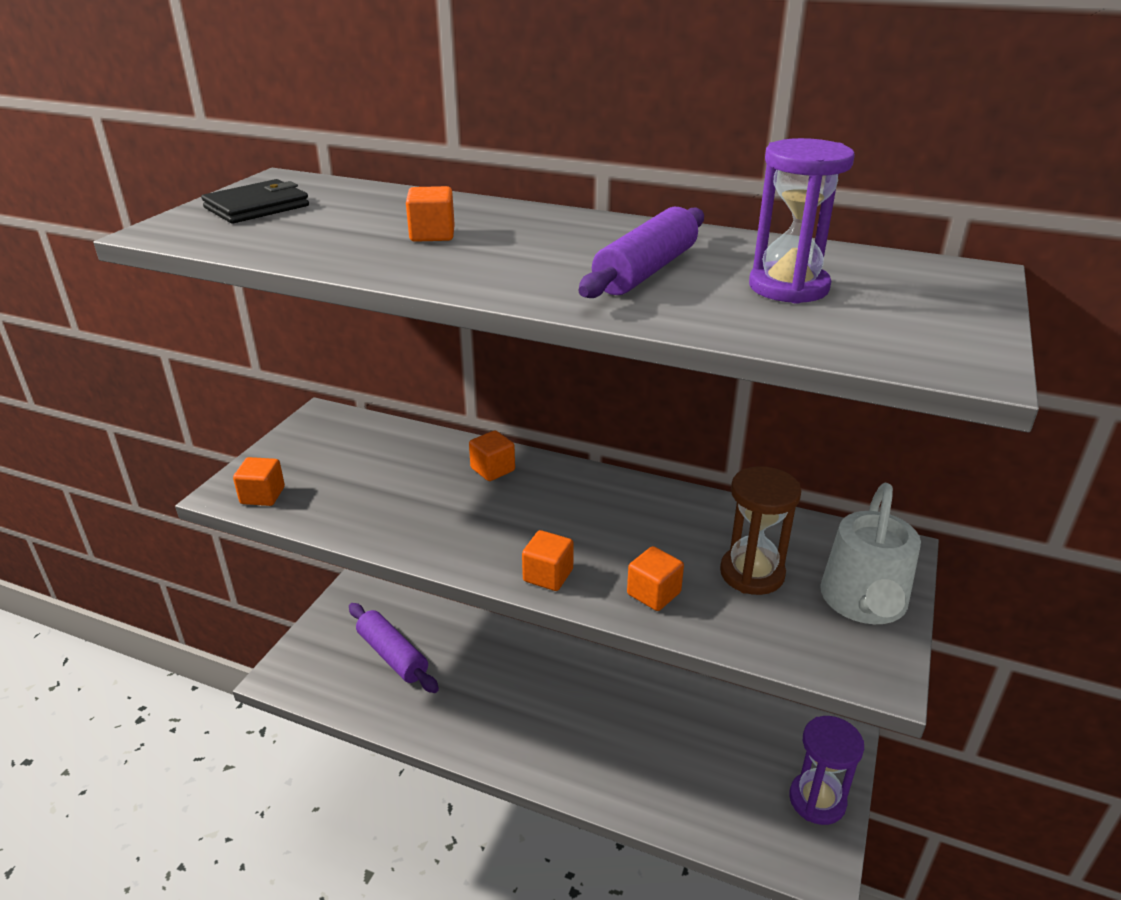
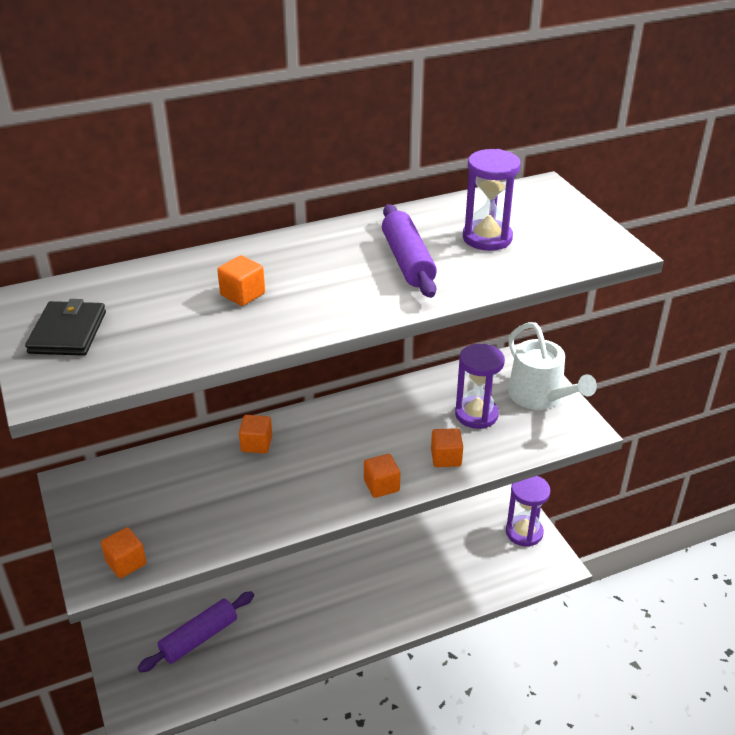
camera: 45 degrees left, 5 degrees up
(392, 655) = (199, 638): purple rolling pin -> purple rolling pin turned 45 degrees counterclockwise
(752, 573) = (476, 414): brown hourglass -> purple hourglass

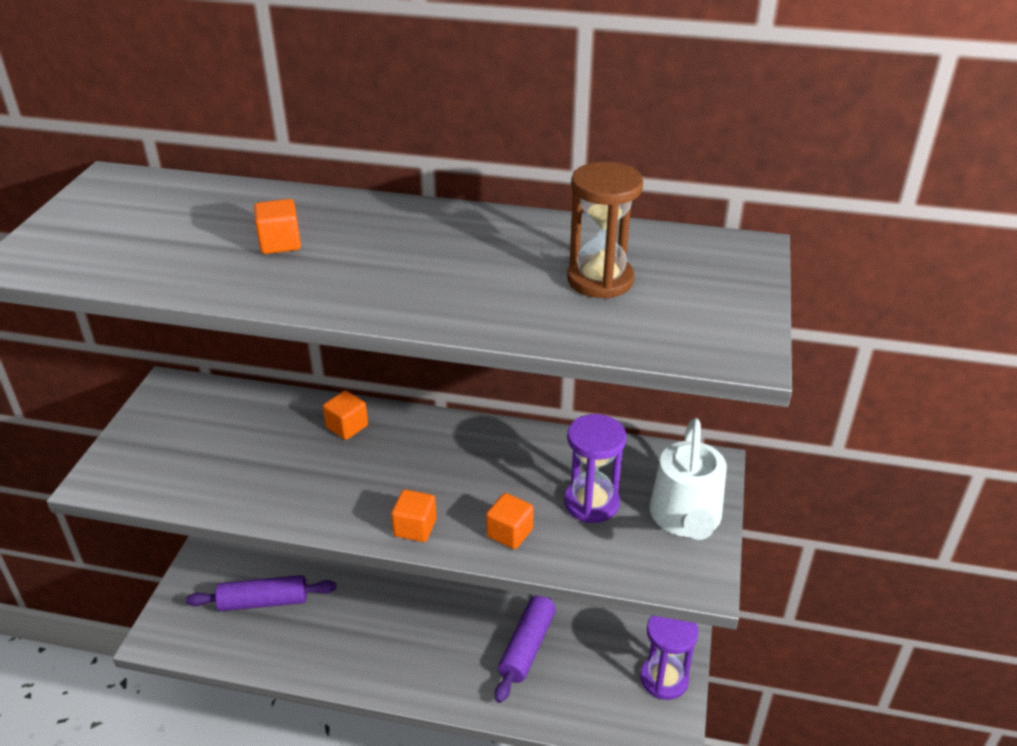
camera: 35 degrees right, 0 degrees up
(68, 332) = (101, 220): black wallet -> none
(126, 563) = (131, 480): orange cube -> none
(407, 261) = (479, 272): purple rolling pin -> purple rolling pin (527, 646)
(487, 238) = (600, 280): purple hourglass -> brown hourglass

